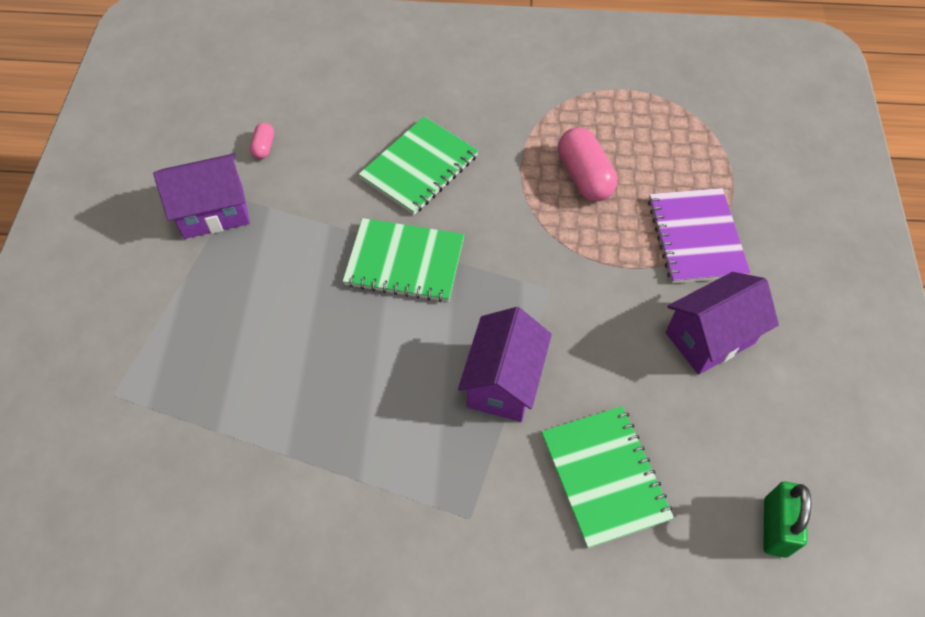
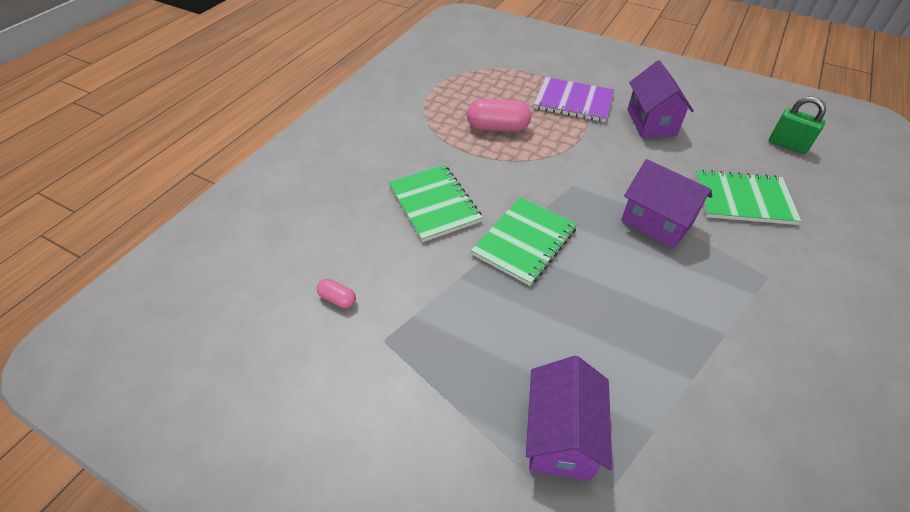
camera: 65 degrees left, 10 degrees down
(213, 212) = (391, 363): purple house -> purple house (560, 436)

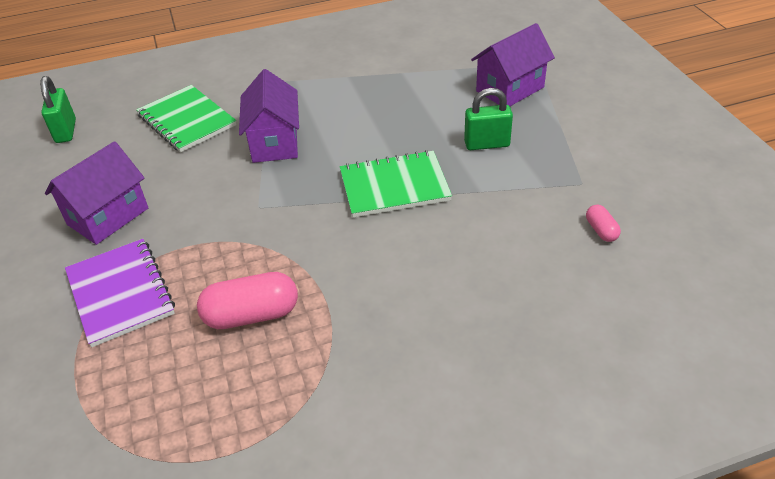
camera: 135 degrees left, 5 degrees down
(434, 204) = (433, 264): green notebook -> none
(497, 128) = (252, 315): pink capsule -> pink capsule turned 60 degrees counterclockwise
(502, 332) = (487, 144): none -> green padlock

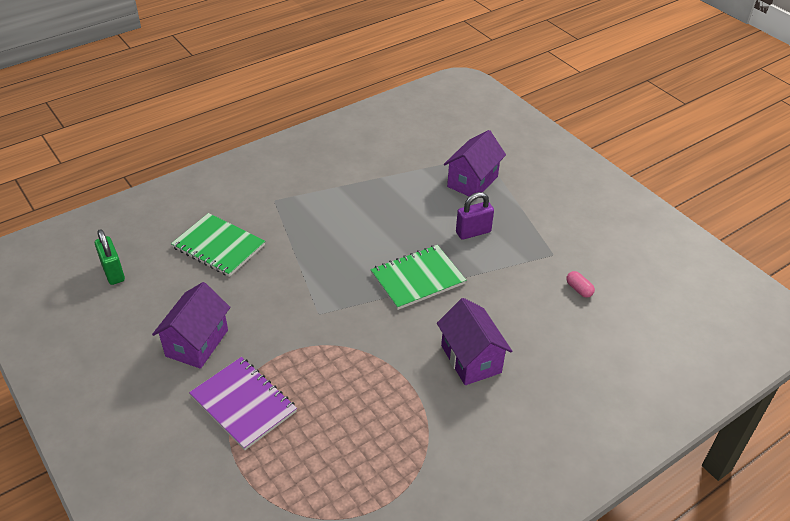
camera: 20 degrees left, 0 degrees up
(252, 315) = (356, 400): pink capsule -> none
(275, 142) = (305, 255): purple house -> purple house (471, 359)
(487, 144) = (473, 232): green padlock -> purple padlock

